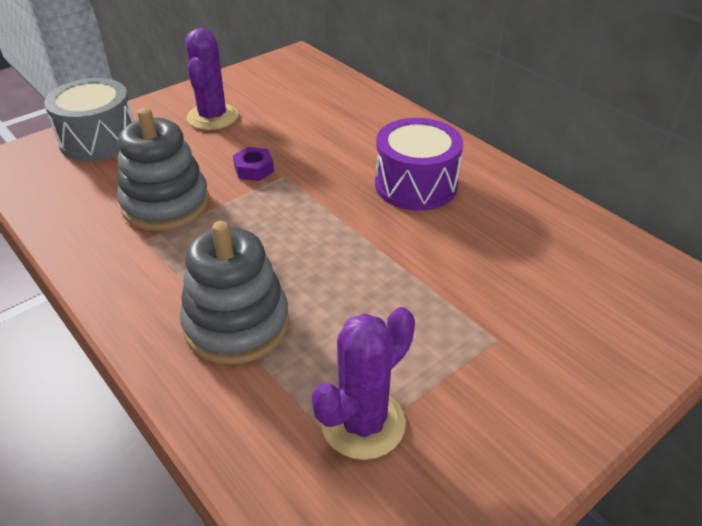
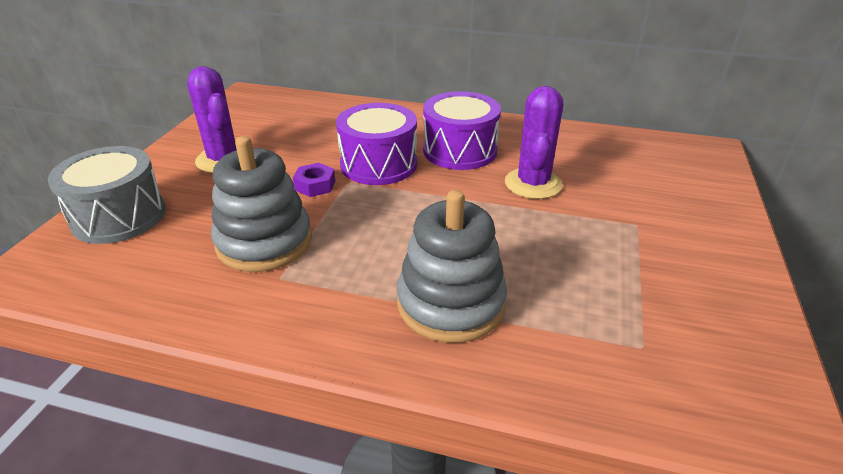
camera: 35 degrees left, 5 degrees down
(326, 170) = (378, 164): none -> purple drum
(363, 423) = (631, 321): purple cactus -> purple cactus (533, 184)

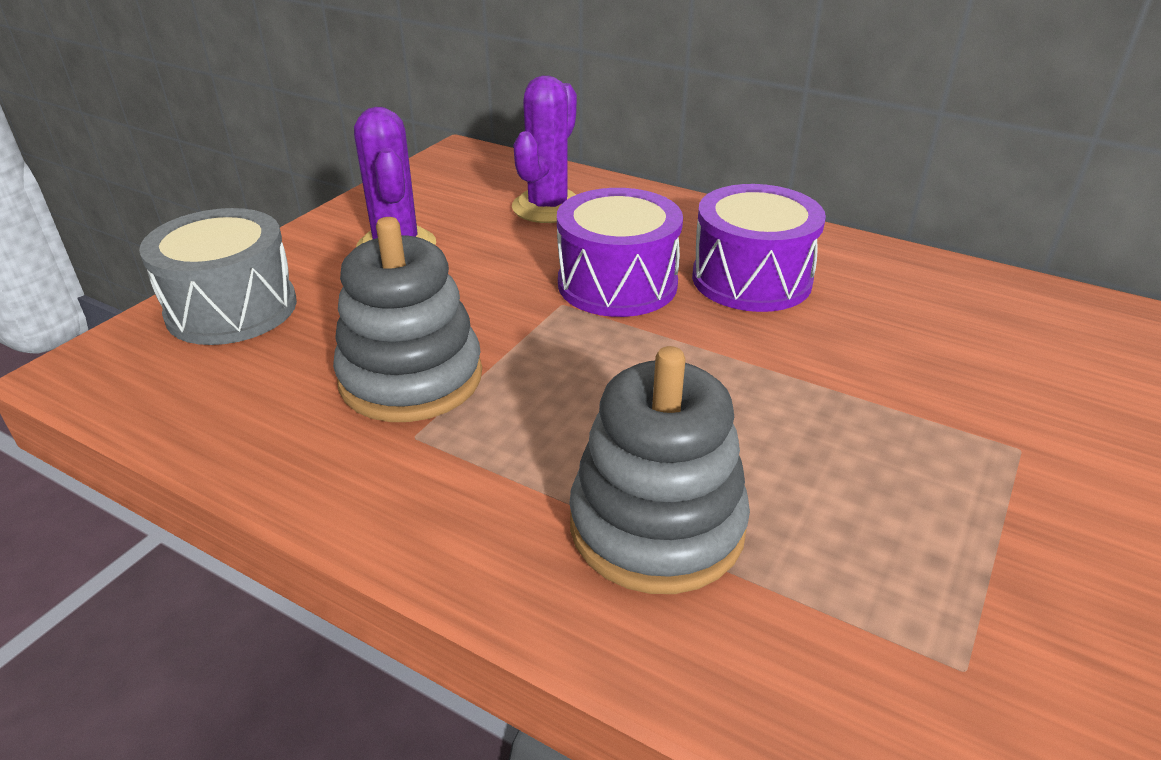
camera: 15 degrees right, 0 degrees up
(315, 185) = (512, 303): purple nut -> none
(533, 184) = (856, 350): purple cactus -> purple cactus (548, 207)

